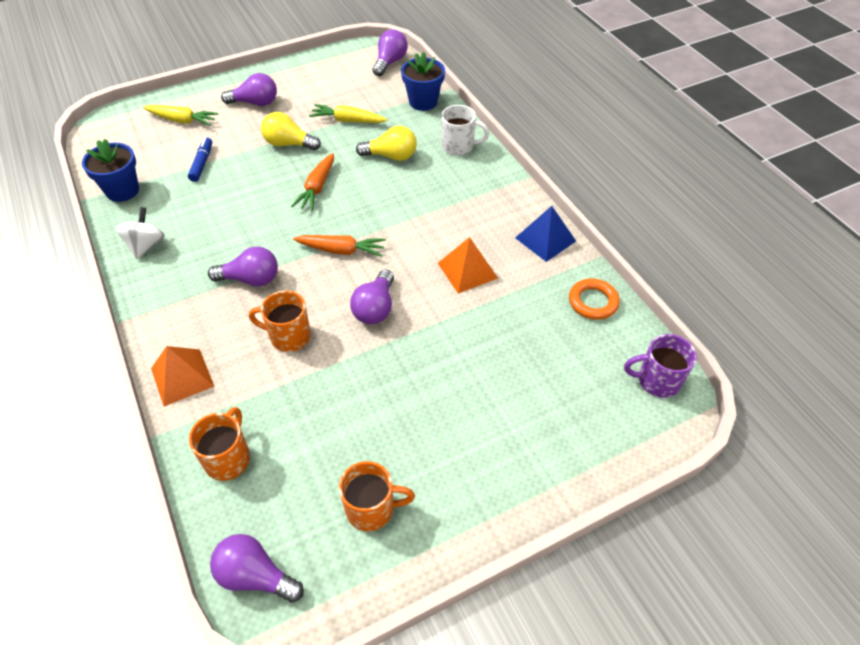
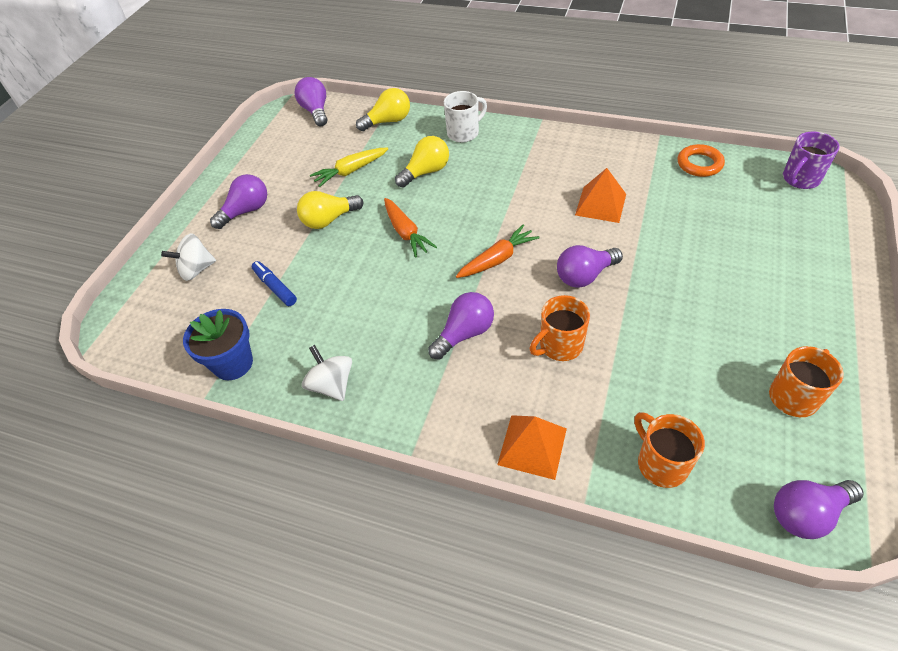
camera: 40 degrees left, 0 degrees up
(182, 120) = (196, 270): yellow carrot -> white spinning top
(375, 308) = (585, 276): purple light bulb -> purple light bulb turned 90 degrees clockwise
(423, 102) = (388, 121): blue flower pot -> yellow light bulb
(545, 239) = (614, 149): blue pyramid -> none

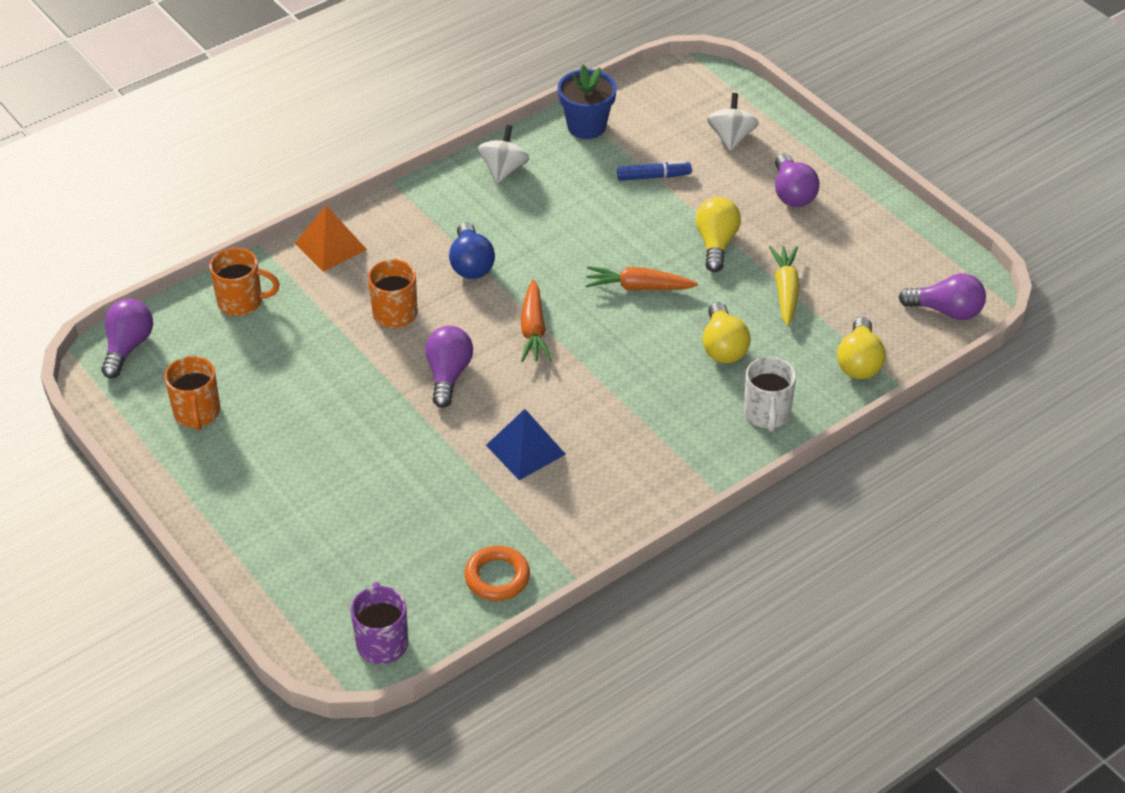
camera: 120 degrees right, 5 degrees down
(332, 385) = (503, 170): white spinning top -> white spinning top turned 75 degrees counterclockwise
(464, 334) = (471, 264): purple light bulb -> blue light bulb
(600, 204) = (525, 449): orange pyramid -> blue pyramid

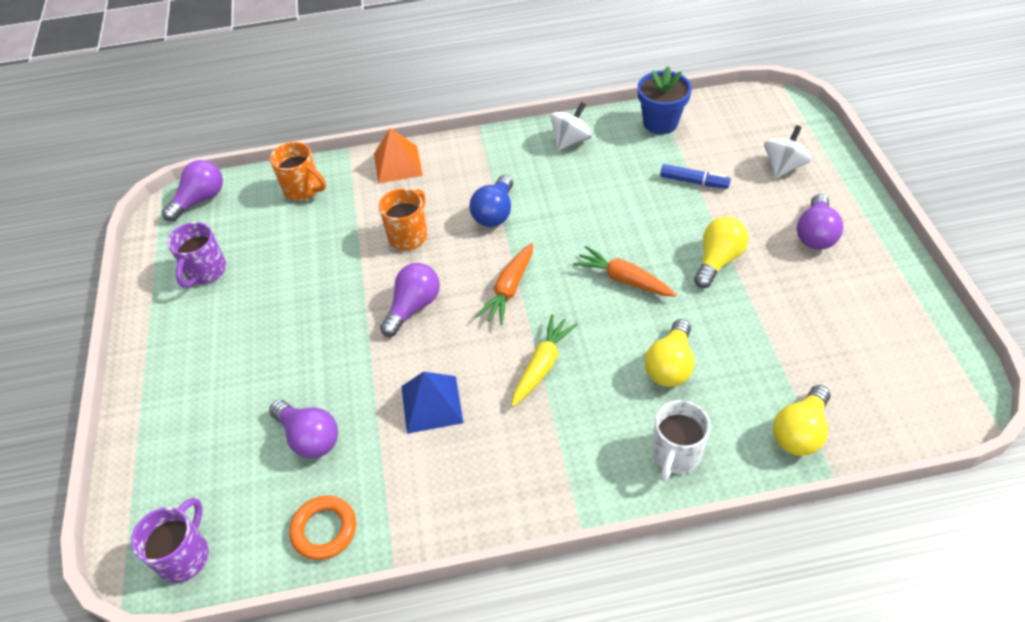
camera: 30 degrees right, 5 degrees up
(197, 413) = (205, 271): orange mug -> purple mug
(785, 291) = (761, 328): yellow carrot -> yellow carrot (542, 365)
(946, 311) = (921, 407): purple light bulb -> purple light bulb (309, 437)

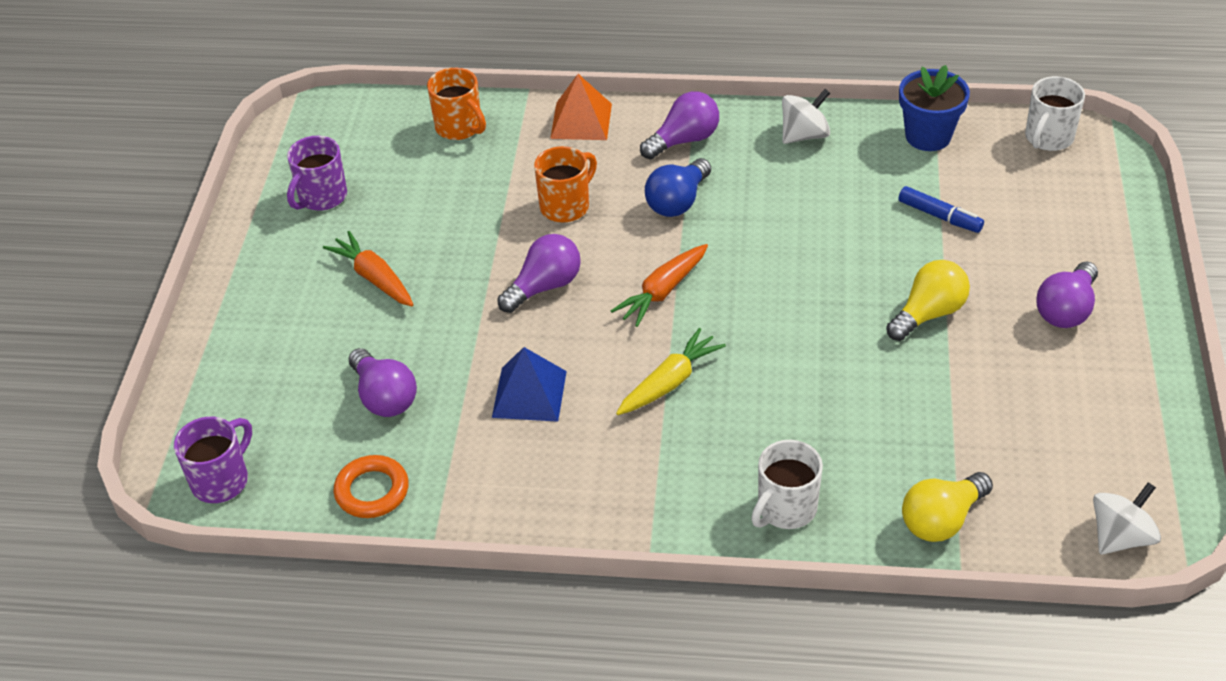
camera: 15 degrees right, 5 degrees down
(200, 200) = (338, 115): purple light bulb -> purple light bulb (684, 140)
(624, 279) = (804, 310): orange carrot -> orange carrot (374, 278)
(670, 365) = (819, 416): yellow light bulb -> none
(745, 107) = (1048, 138): none -> white mug
(783, 166) = (1063, 221): white spinning top -> white spinning top (1120, 537)

